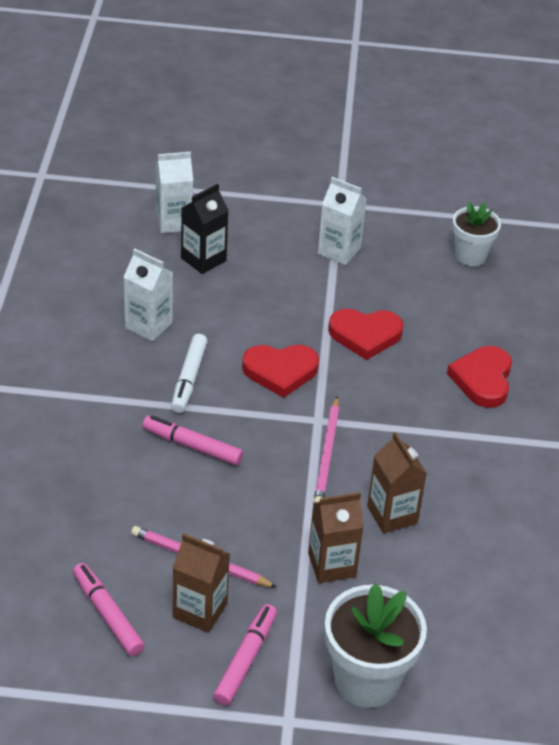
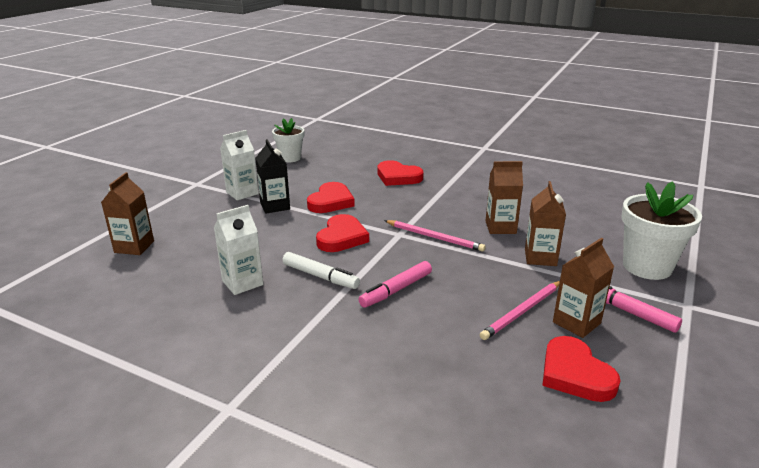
camera: 65 degrees left, 15 degrees down
(107, 614) = (575, 374): pink marker -> red heart
(174, 222) = (134, 247): white carton -> brown carton
(203, 259) = (193, 243): black carton -> black carton (275, 206)

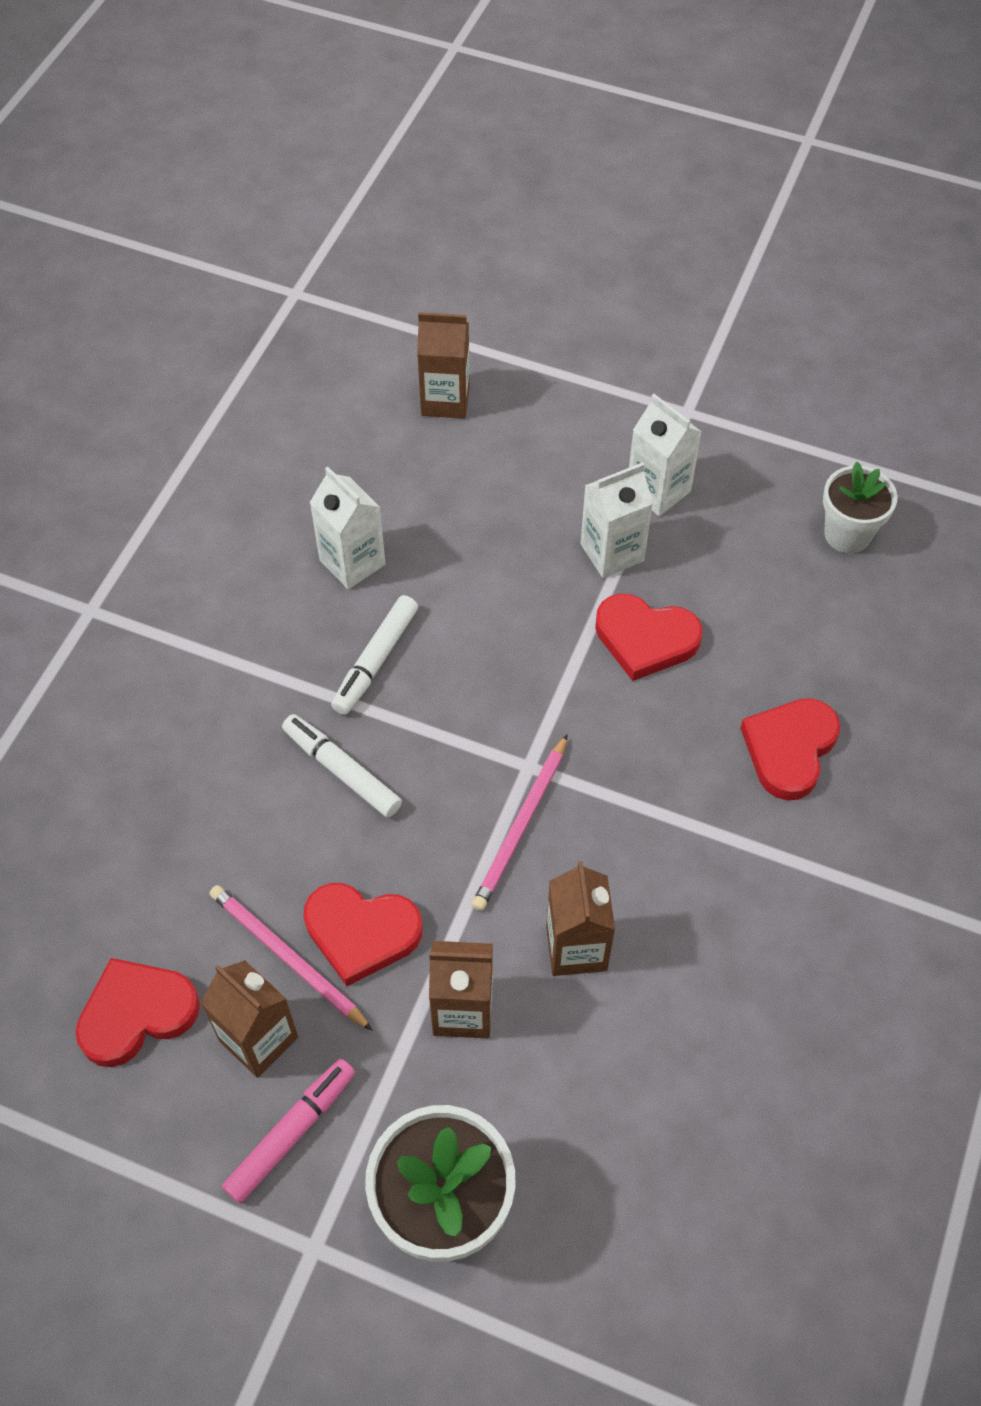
camera: 85 degrees right, 30 degrees up
(275, 206) = (612, 552): black carton -> white carton
(342, 237) = (505, 675): red heart -> red heart (361, 933)
(396, 290) = (342, 771): pink marker -> white marker

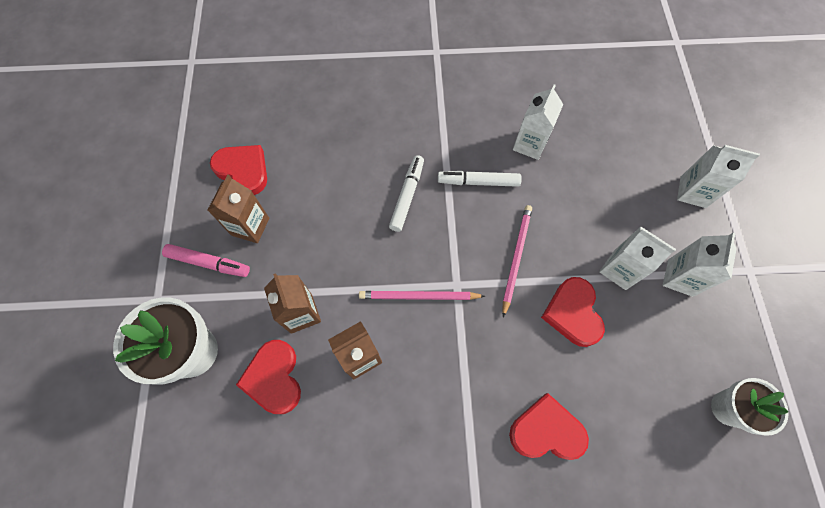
camera: 65 degrees right, 10 degrees up
(287, 957) = (296, 219): pink pencil -> pink pencil (516, 258)
(361, 933) = (323, 246): red heart -> red heart (274, 378)
(445, 400) = (661, 140): brown carton -> none
(545, 409) = (692, 192): none -> white carton

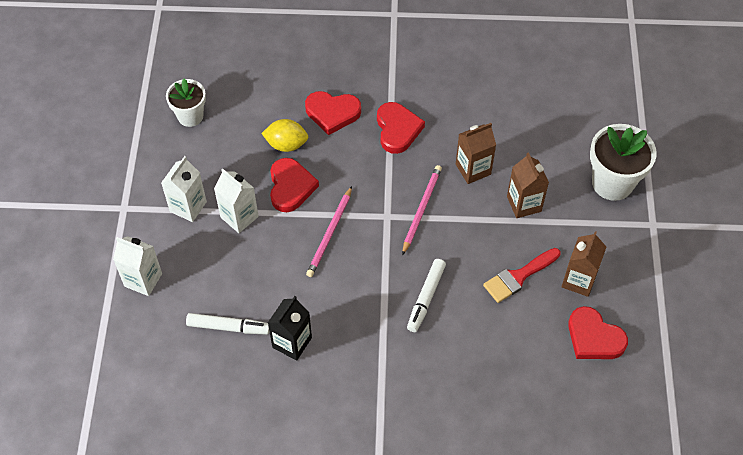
camera: 175 degrees left, 10 degrees down
(209, 263) = (612, 251): pink marker -> none
(274, 378) = (542, 160): red heart -> red heart (397, 129)
(313, 225) = (518, 277): none -> red brush
(418, 296) = (421, 209): pink pencil -> pink pencil turned 75 degrees counterclockwise
(478, 182) = (353, 306): white marker -> white marker (228, 327)
(529, 144) = (292, 342): white carton -> black carton
(593, 374) = (286, 144): none -> yellow lemon

